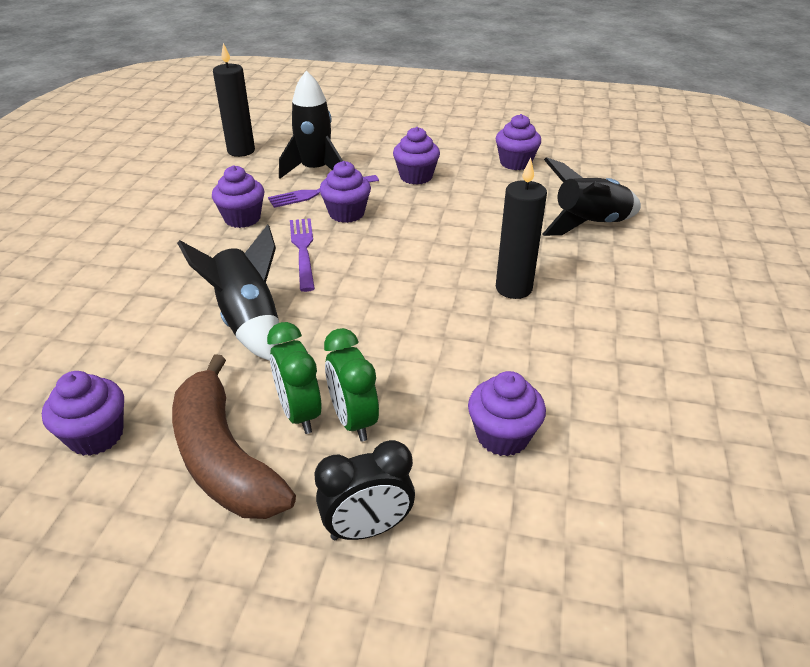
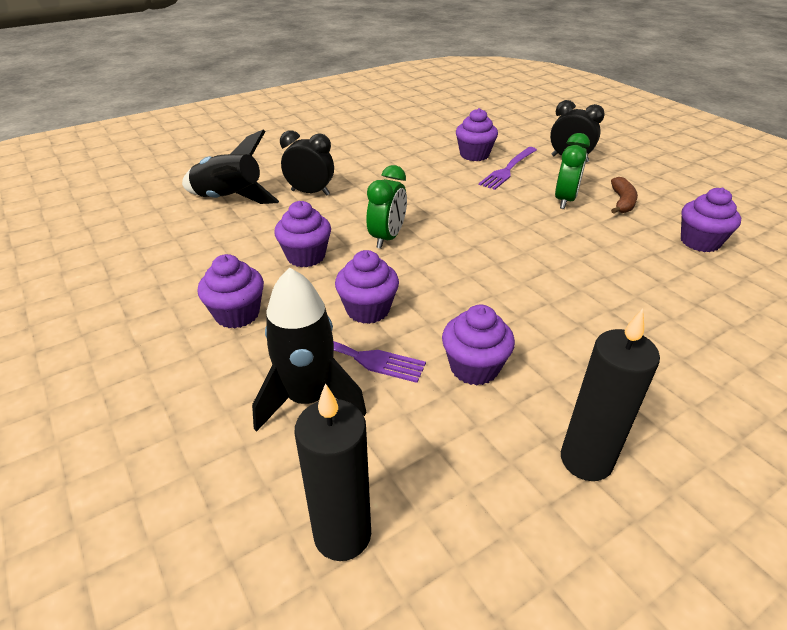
camera: 135 degrees left, 0 degrees up
(224, 458) = (622, 202): brown banana -> brown banana, size x0.50
(248, 321) = (556, 259): black rocket -> none
(303, 250) = (454, 293): purple fork -> purple fork (508, 169)
(353, 420) = (538, 186): green clock -> green clock (387, 238)
(513, 288) = (357, 194): black candle -> black candle (586, 460)
(515, 163) = (134, 273): purple cupcake -> purple cupcake (306, 256)
(551, 266) = (310, 192): none -> black clock

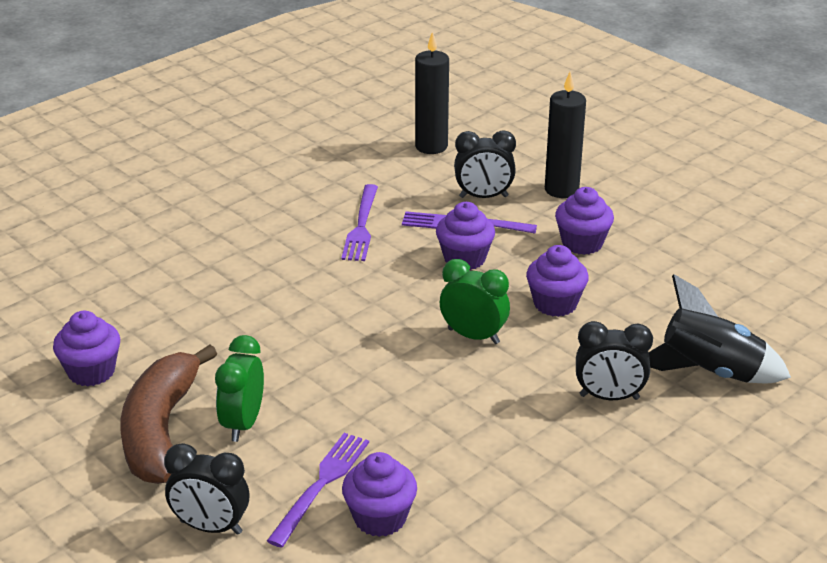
camera: 170 degrees right, 5 degrees down
(308, 398) = (483, 197): black rocket -> black clock
(387, 238) = (473, 336): green clock -> green clock turned 105 degrees clockwise
(474, 367) = (361, 226): purple cupcake -> purple fork
(586, 460) = (284, 186): black candle -> black candle (561, 190)
(622, 202) = (160, 430): brown banana -> brown banana, size x2.01

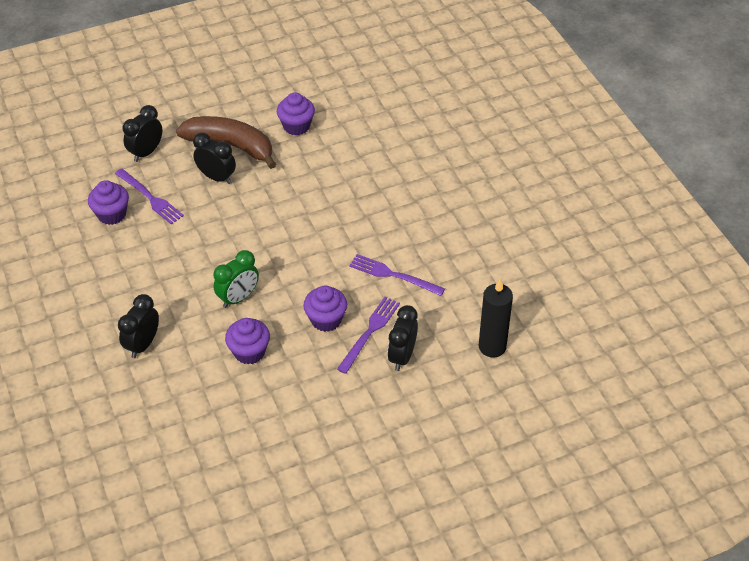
camera: 110 degrees right, 15 degrees up
(243, 424) = (217, 177): green clock -> black clock
(561, 190) = (391, 409): black candle -> none
(582, 243) = (312, 394): purple cupcake -> none
(710, 372) = (134, 407): black rocket -> none

